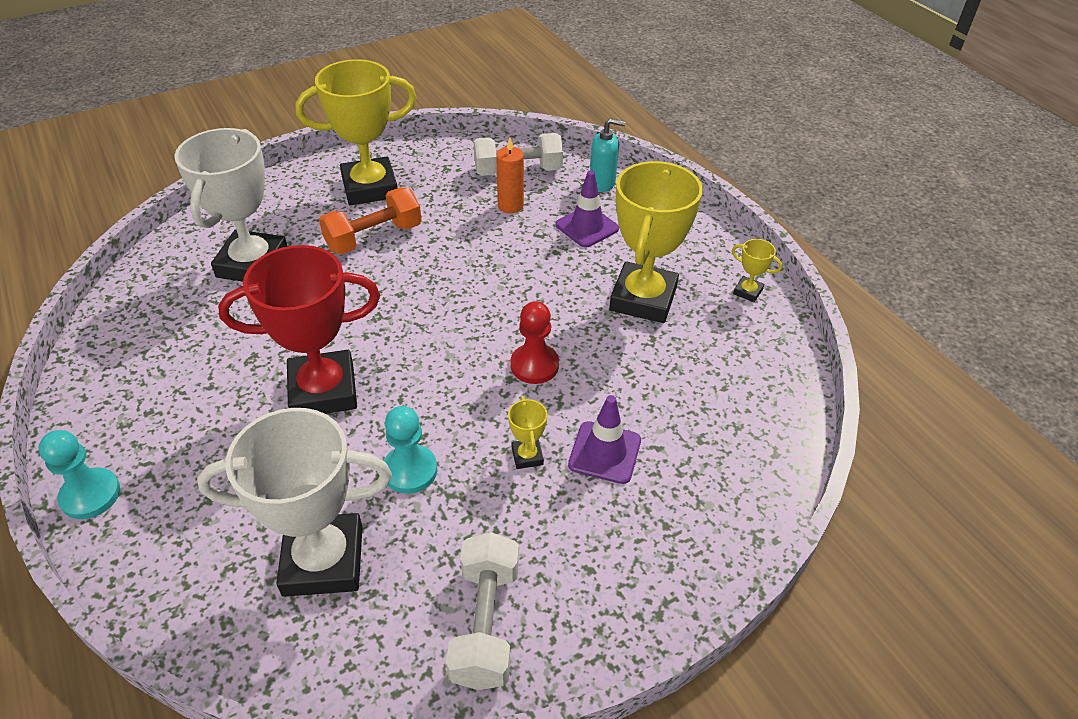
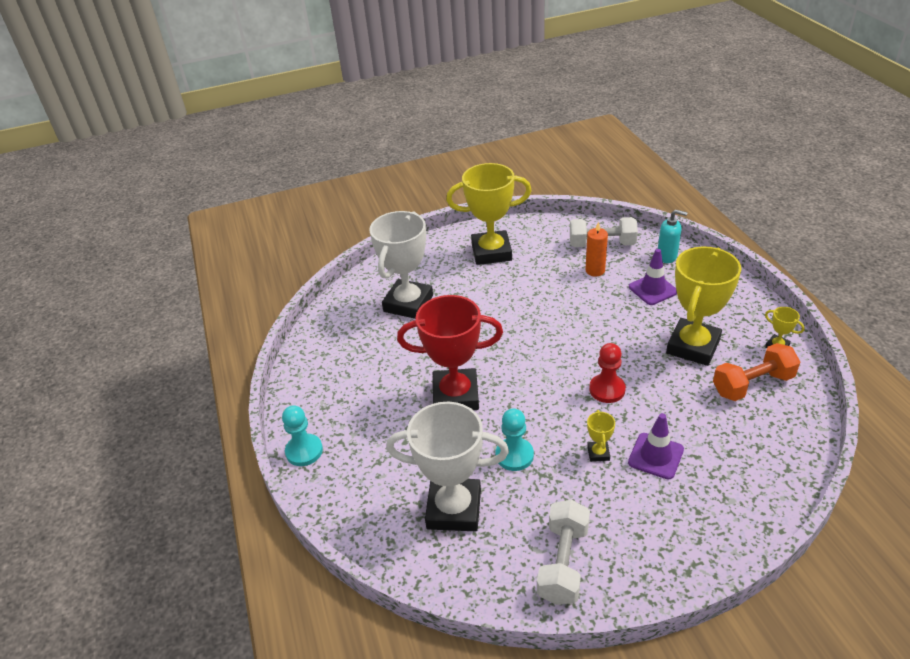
camera: 15 degrees right, 5 degrees down
(374, 237) = (493, 289): orange dumbbell -> orange dumbbell (752, 384)

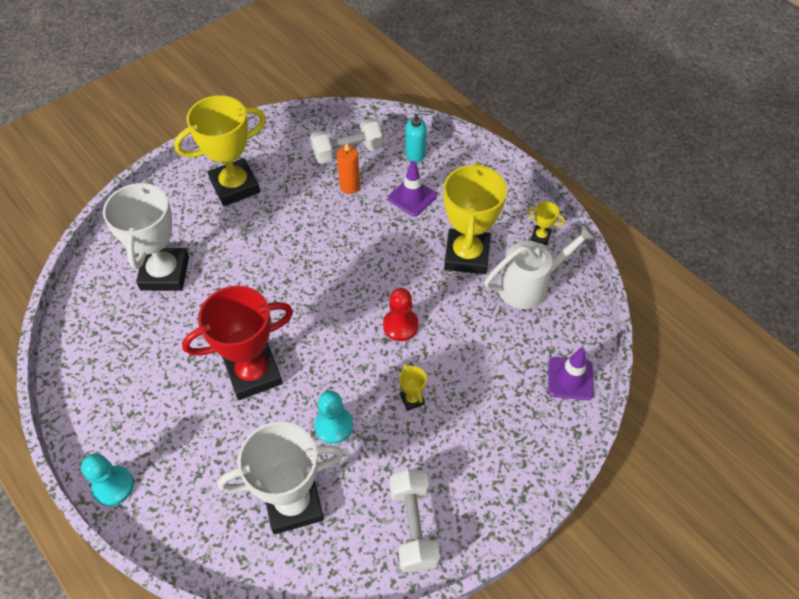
camera: 25 degrees left, 15 degrees up
(655, 456) = (464, 387): purple traffic cone -> purple traffic cone (570, 378)
(752, 384) = (529, 285): orange dumbbell -> white watering can

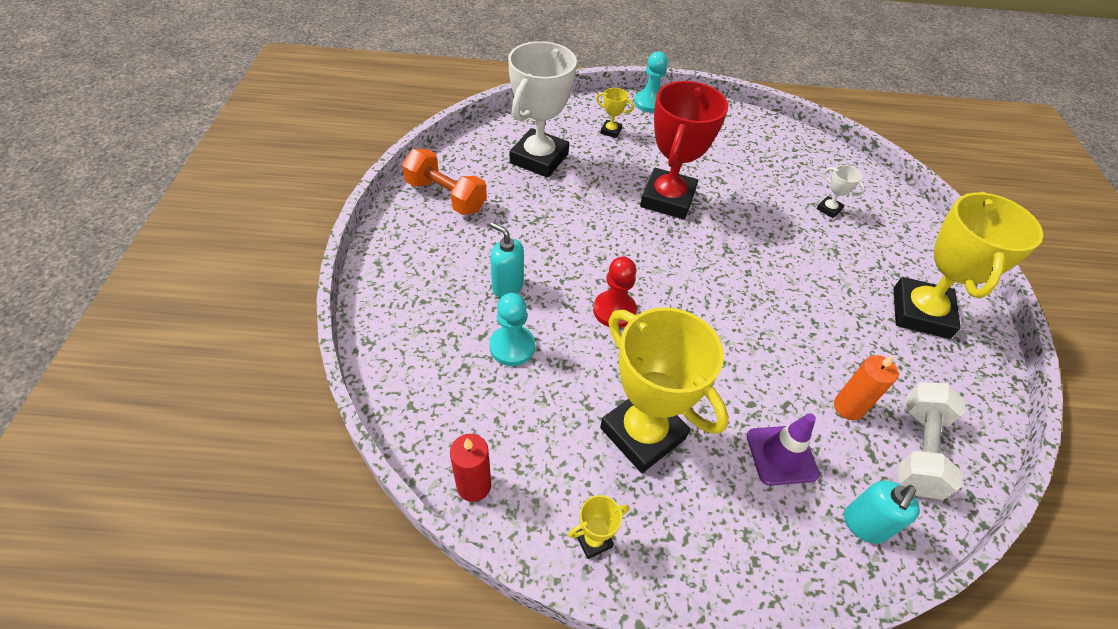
camera: 130 degrees right, 5 degrees down
(165, 273) = (829, 209): white trophy -> white trophy, size x0.41
(334, 425) = (570, 210): turquoise pawn -> turquoise pawn (512, 347)
(412, 399) = (535, 264): yellow trophy -> yellow trophy (611, 131)
(413, 526) = (446, 196): white dumbbell -> orange dumbbell
(449, 398) = (507, 286): none -> turquoise soap dispenser
(529, 285) = (543, 457): white watering can -> none
(570, 378) = (411, 385): purple traffic cone -> none
(577, 299) = (474, 485): none -> red candle

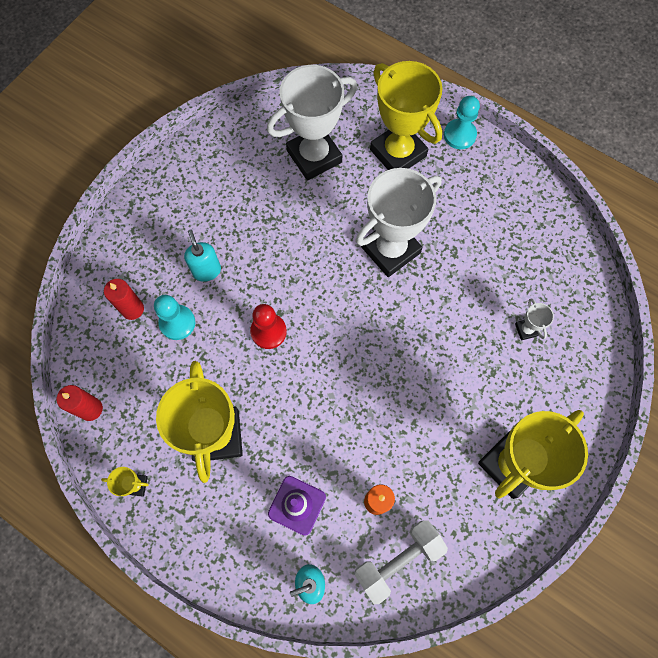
camera: 35 degrees right, 20 degrees up
(446, 196) = (216, 163): orange dumbbell -> none
(450, 357) = (132, 309): none -> red candle
(611, 131) = (398, 153): yellow trophy -> yellow trophy, size x2.43
(667, 199) = (390, 250): red trophy -> white trophy

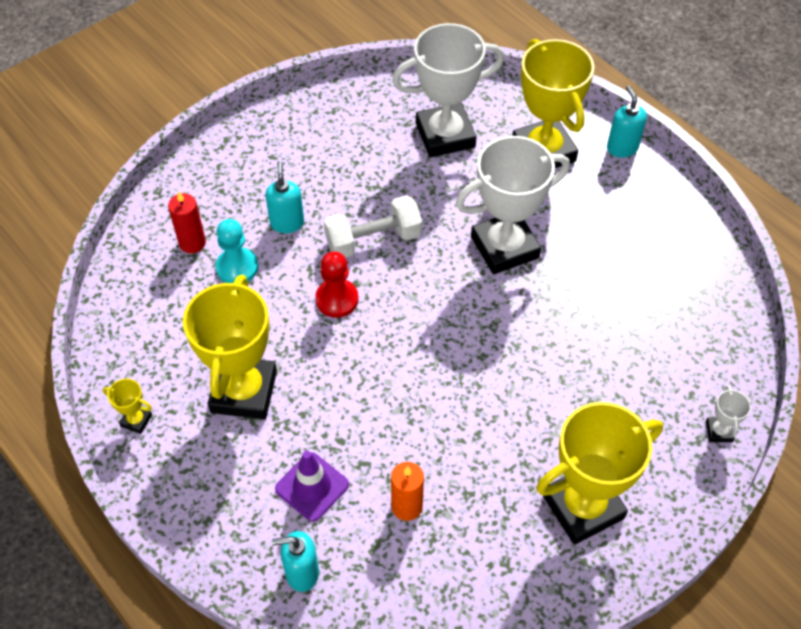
camera: 15 degrees right, 15 degrees down
(91, 409) = (113, 331): red candle -> none
(398, 560) = (413, 576): white dumbbell -> white dumbbell (373, 240)
(459, 135) = (622, 148): turquoise pawn -> turquoise soap dispenser
(526, 330) = (644, 366): white trophy -> white trophy (719, 431)

